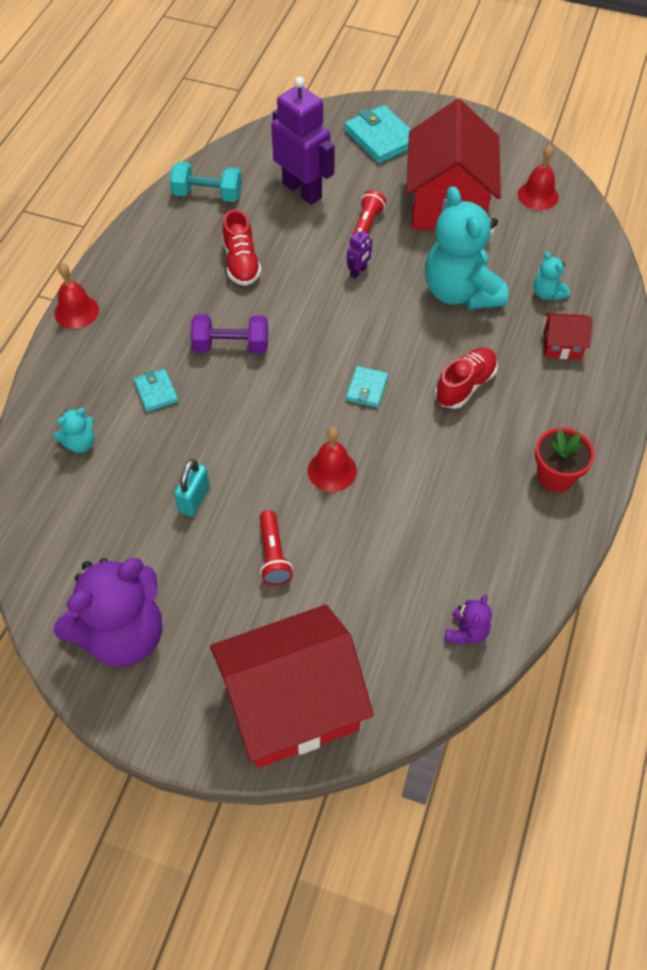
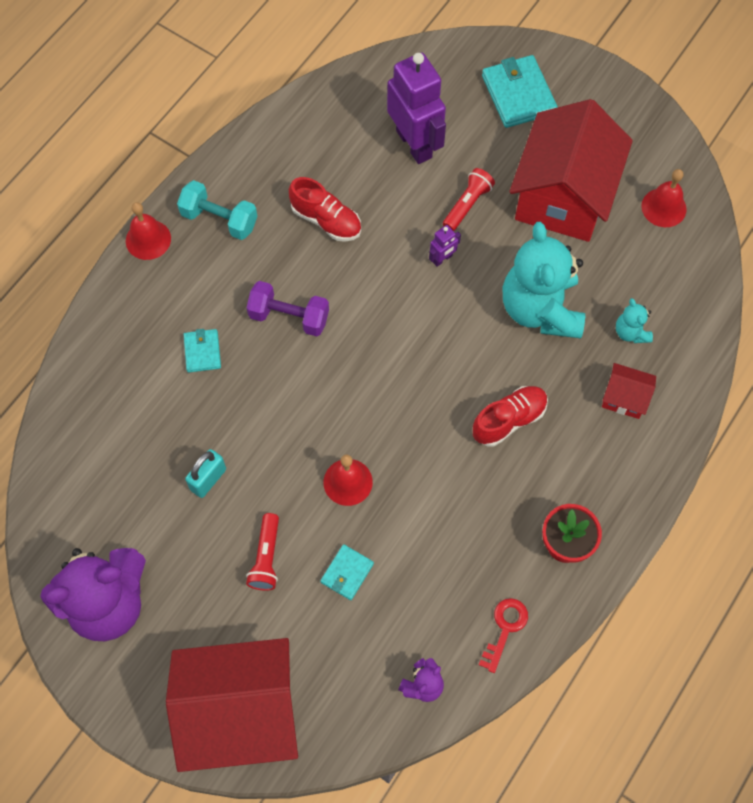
camera: 15 degrees right, 10 degrees up
(80, 443) = (116, 391): turquoise teddy bear -> none
(207, 195) = (314, 127): turquoise dumbbell -> turquoise dumbbell (219, 219)
(241, 263) = (326, 220): red shoe -> red shoe turned 60 degrees counterclockwise
(367, 389) = (409, 399): turquoise wallet -> turquoise wallet (347, 573)
(527, 562) = (505, 628): none -> red key

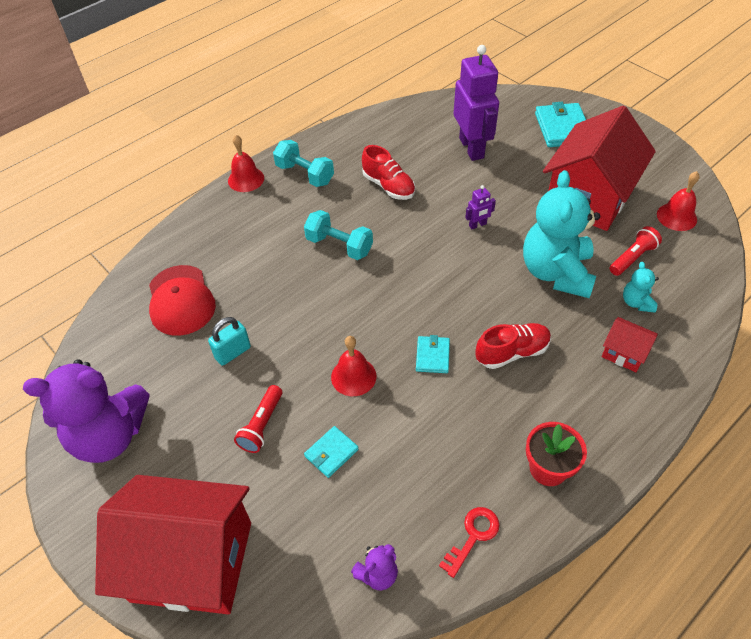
camera: 15 degrees right, 15 degrees down
(127, 425) = (181, 300): none -> red cap
(202, 352) = (261, 259): turquoise wallet -> turquoise wallet (432, 356)
(289, 317) = (339, 245): purple dumbbell -> turquoise dumbbell
(467, 205) = (506, 192): red flashlight -> red flashlight (632, 258)

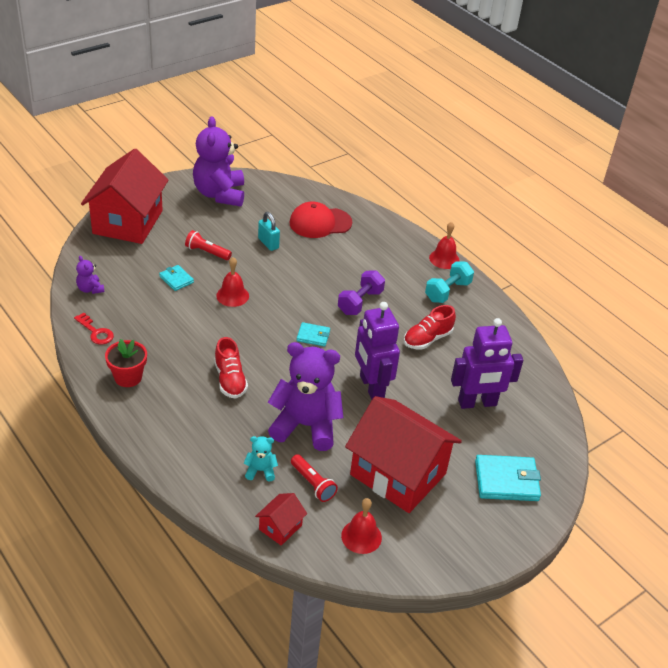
camera: 90 degrees right, 10 degrees down
(339, 245) = (360, 302): turquoise dumbbell -> purple dumbbell
(432, 356) = (239, 336): turquoise wallet -> turquoise wallet (313, 336)
(477, 225) = (371, 387): purple robot -> purple robot, size x2.37
(556, 272) = (305, 426): turquoise teddy bear -> purple teddy bear
(624, 353) = (211, 446): red house -> red house (280, 527)

